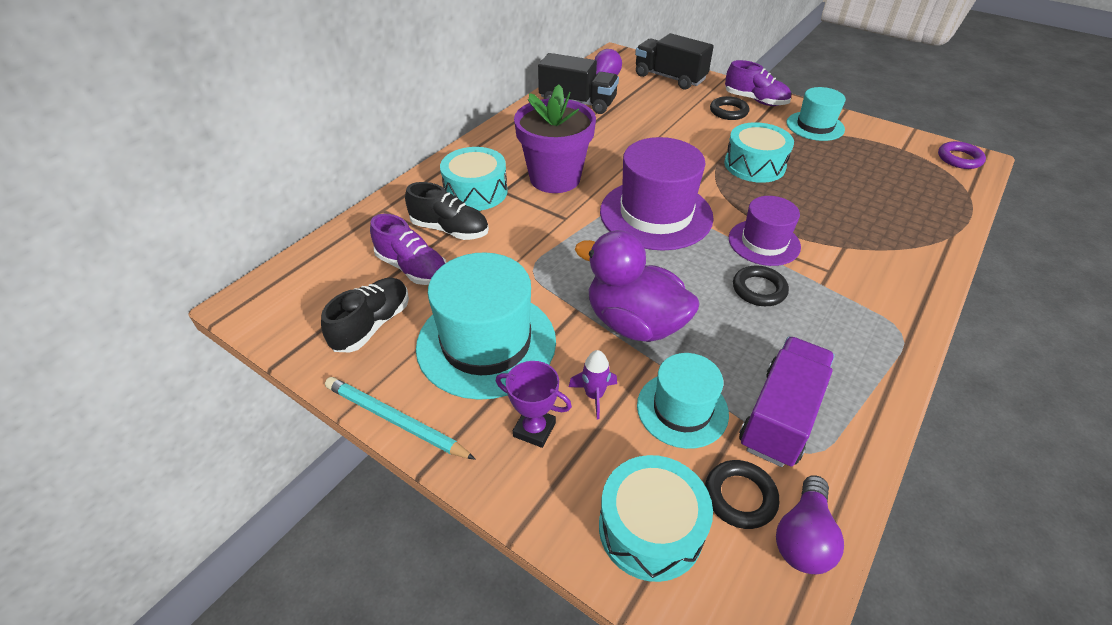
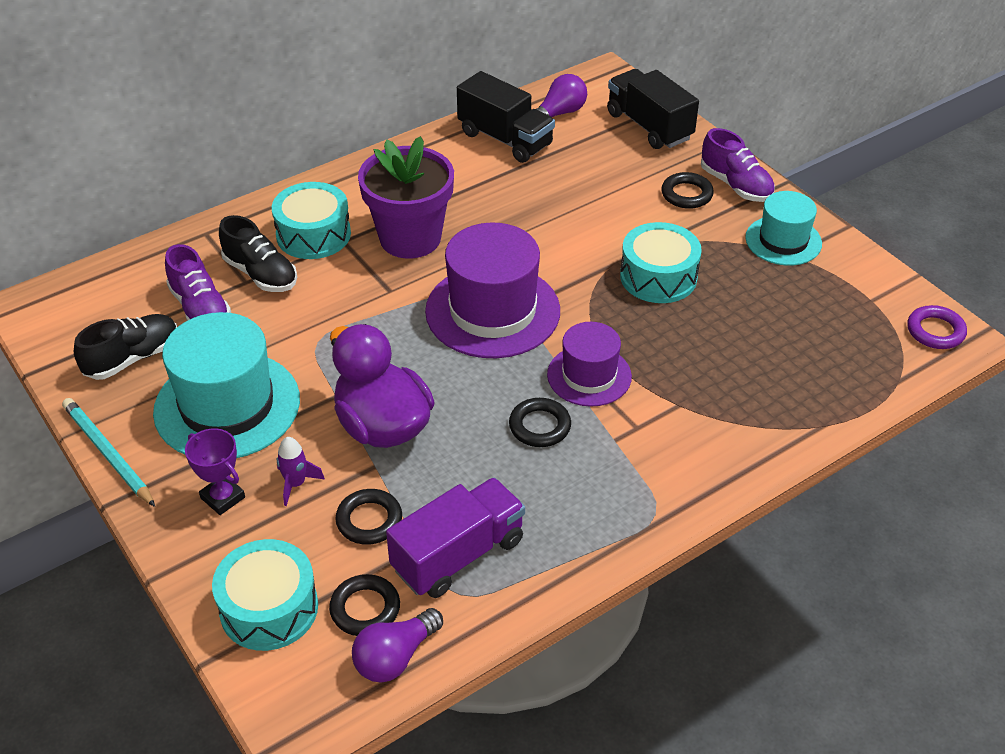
camera: 20 degrees right, 0 degrees up
(682, 409) = (369, 520): turquoise hat -> black ring

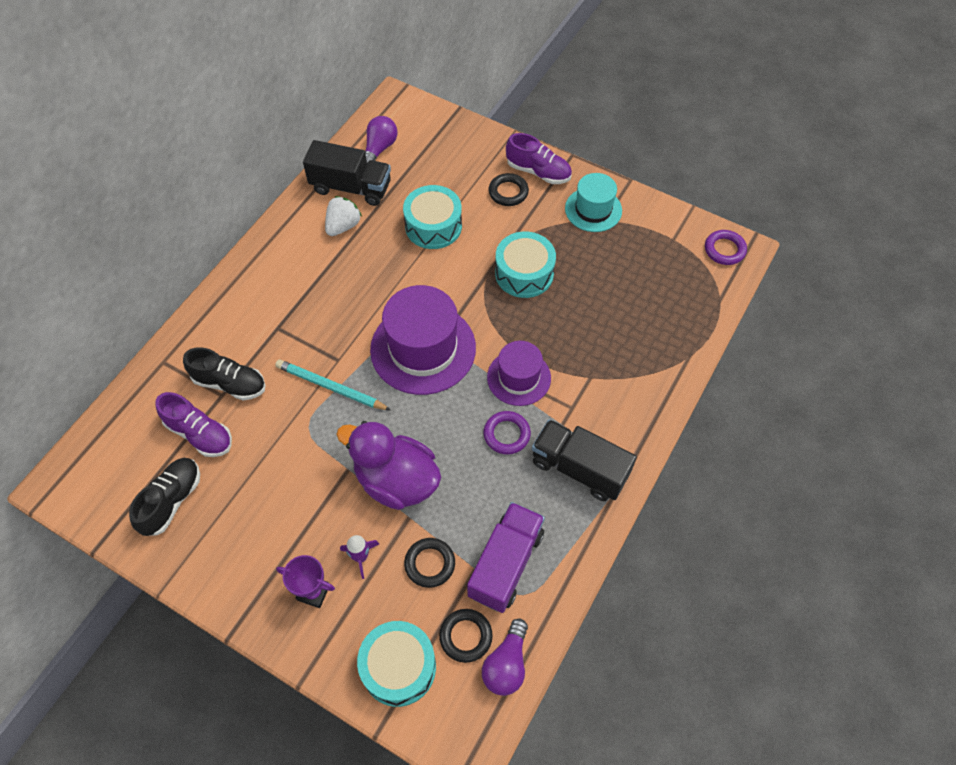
camera: 25 degrees left, 15 degrees up
(108, 454) = (203, 594): turquoise pencil -> turquoise pencil (331, 387)
(227, 405) = (271, 512): turquoise hat -> none
(313, 234) = (251, 331): turquoise drum -> turquoise drum (433, 226)
(410, 238) = (327, 306): purple flower pot -> none
(474, 171) = (343, 226): none -> white strawberry
(539, 426) = (506, 434): black ring -> purple ring
(649, 126) = (451, 138): black truck -> black truck (579, 468)

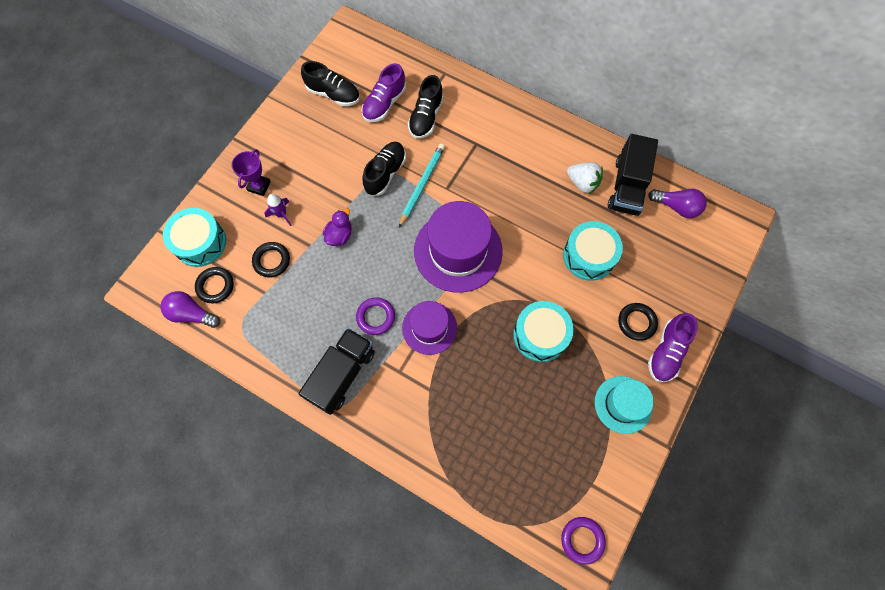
camera: 90 degrees right, 10 degrees up
(309, 429) = (385, 173): none -> black shoe
(396, 480) = (339, 235): purple duck -> purple duck, size x0.48
(506, 564) = (266, 315): purple truck -> none

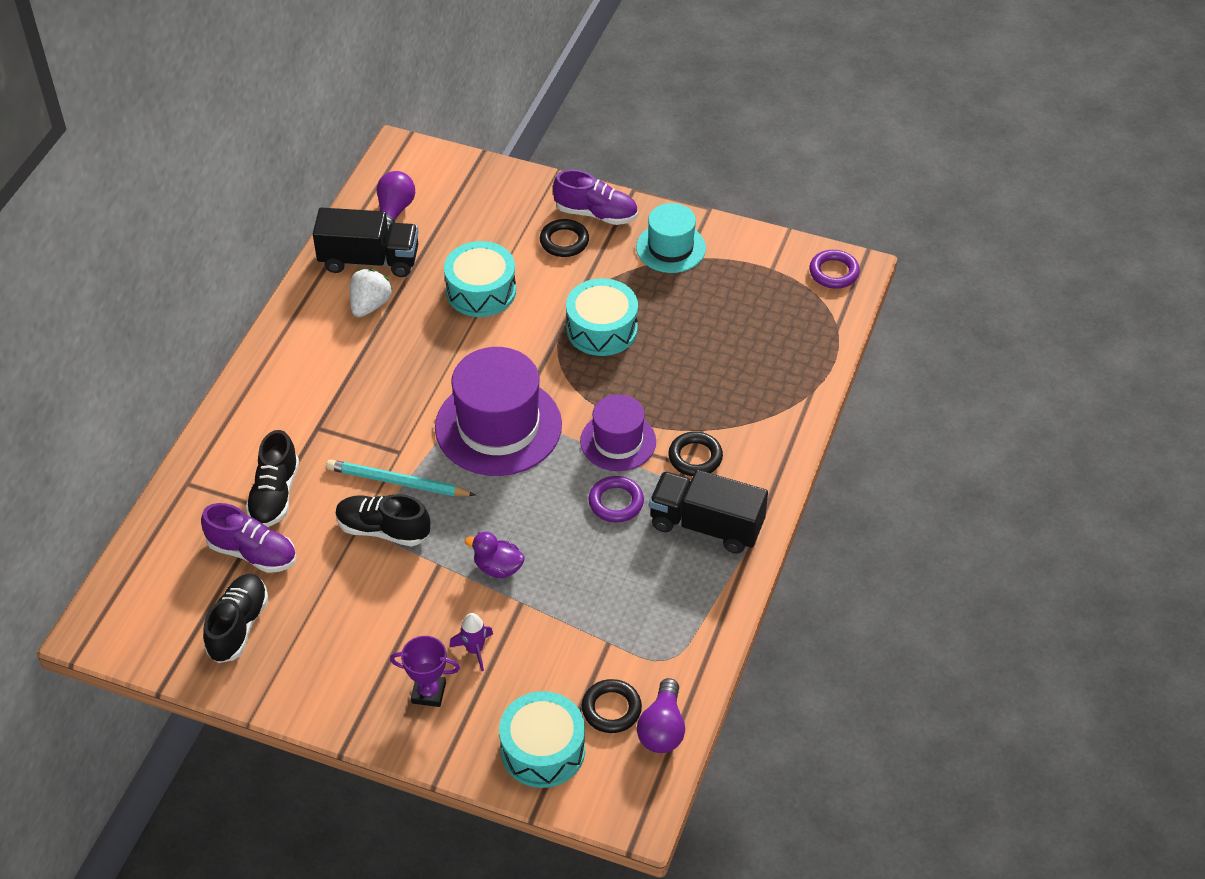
camera: 100 degrees left, 20 degrees down
(272, 261) = (555, 645): black ring -> black ring (695, 457)
(426, 117) = (275, 495): black shoe -> black shoe turned 90 degrees clockwise

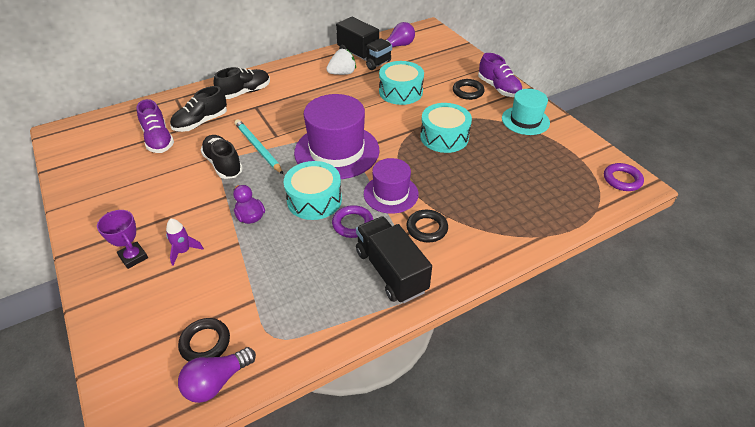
camera: 40 degrees right, 5 degrees down
(238, 626) = (107, 166): black shoe -> black shoe (245, 92)
(543, 750) = (139, 337): turquoise drum -> turquoise drum (314, 200)

